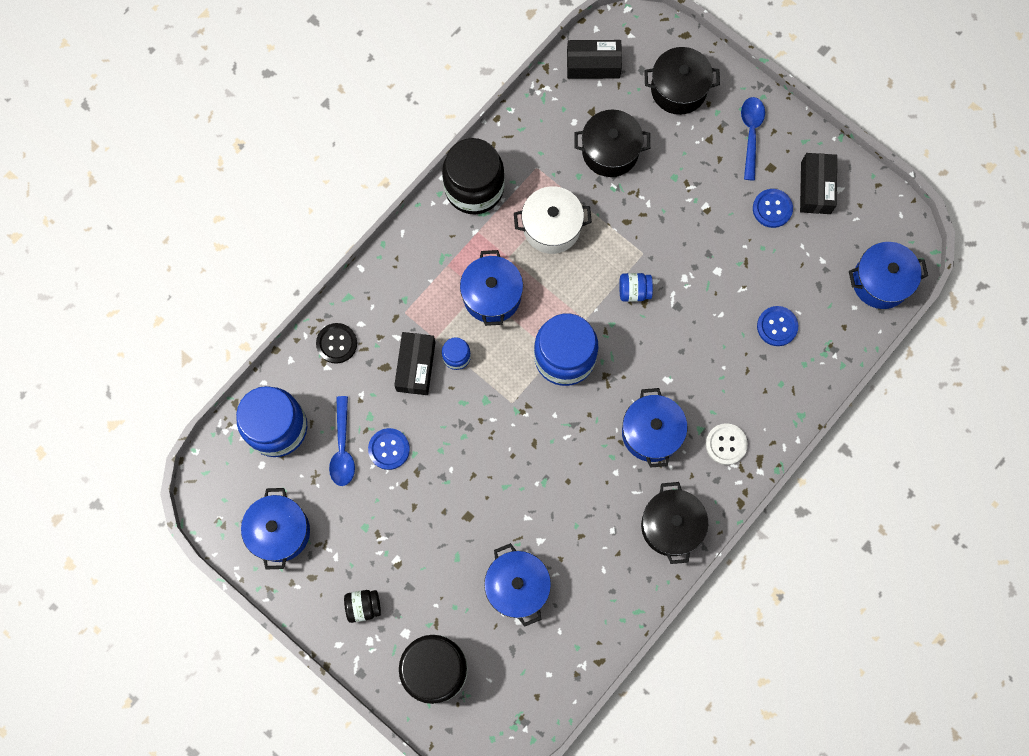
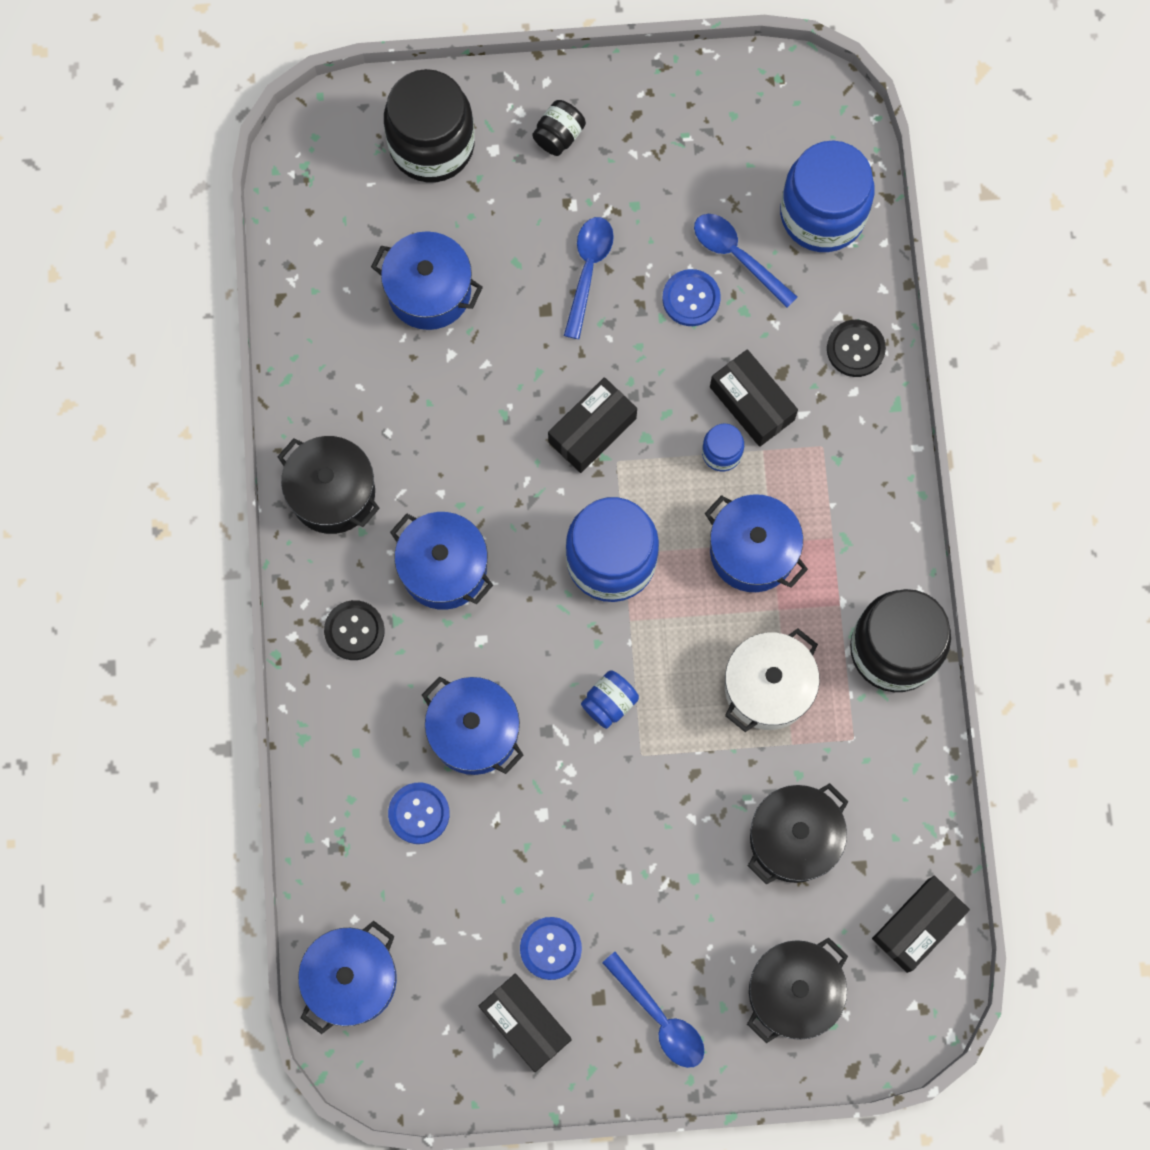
camera: 135 degrees right, 0 degrees up
(280, 531) = (711, 125): blue pot -> blue pot (474, 731)
(425, 516) = (588, 270): none -> blue spoon
(508, 430) = (592, 430): none -> black box
(726, 444) = (354, 631): white button -> black button

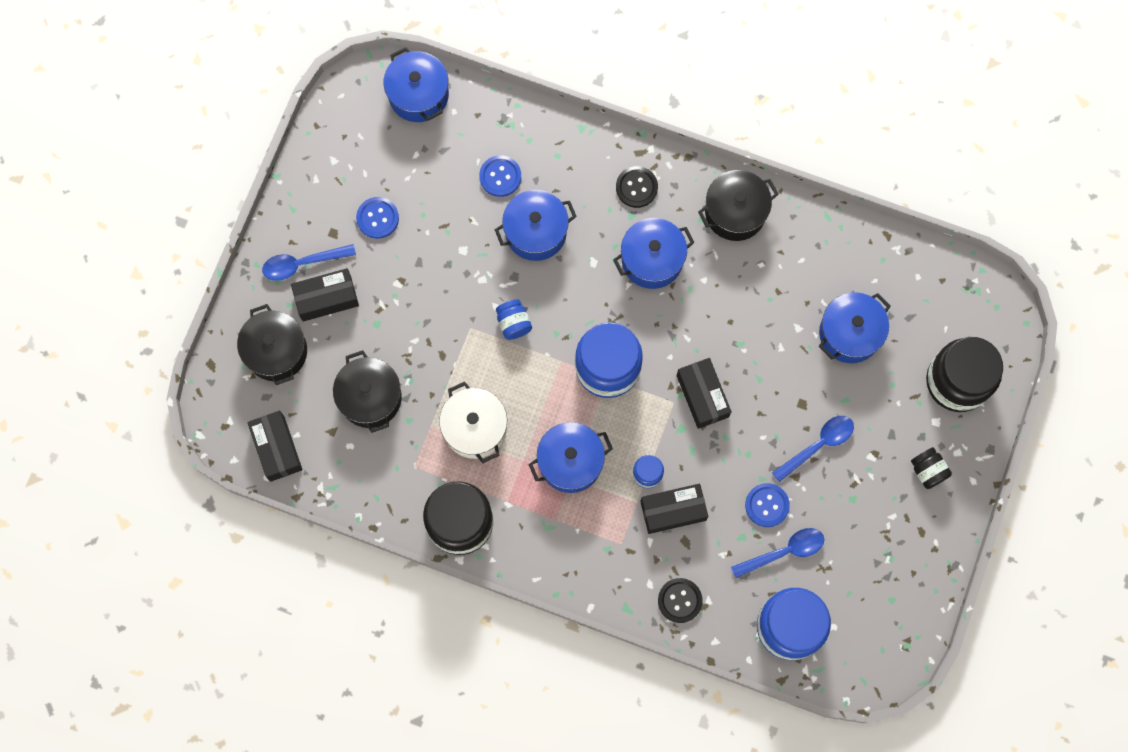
camera: 115 degrees right, 0 degrees up
(525, 1023) = (340, 183): black box -> black box (326, 298)
(588, 270) = (818, 445): blue spoon -> blue spoon turned 75 degrees counterclockwise

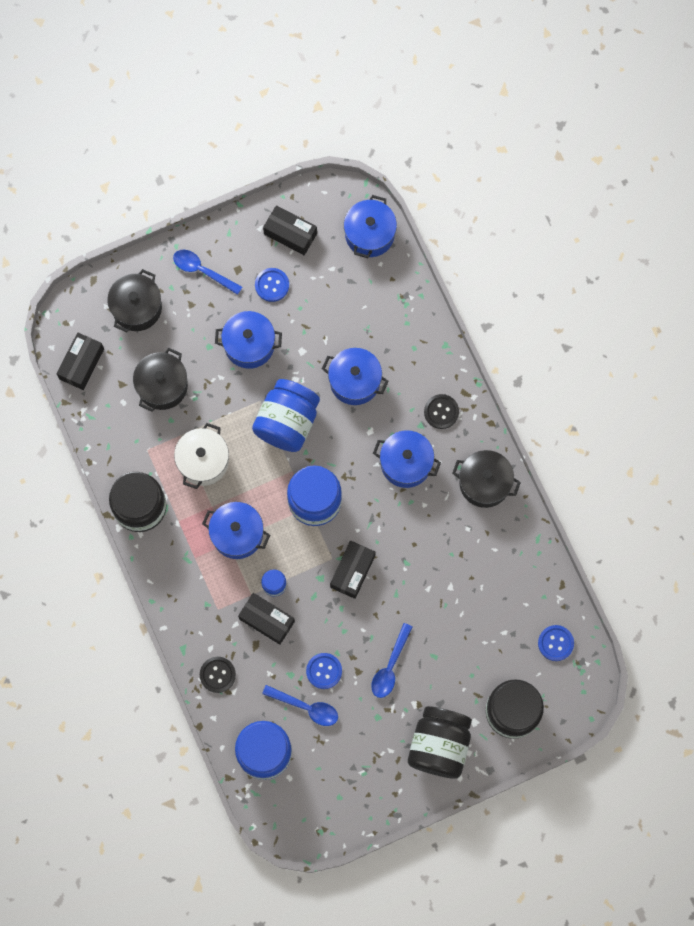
camera: 45 degrees right, 0 degrees up
(326, 298) = (195, 304): black box -> black box (290, 234)
(500, 176) = (367, 328): blue button -> blue button (555, 643)
(513, 323) = (287, 422): blue jar -> blue jar, size x2.20
(818, 445) = (390, 666): blue spoon -> blue spoon turned 105 degrees clockwise
(849, 333) = (477, 620): blue pot -> blue pot (249, 345)
(928, 471) = (439, 745): black jar -> black jar, size x2.20

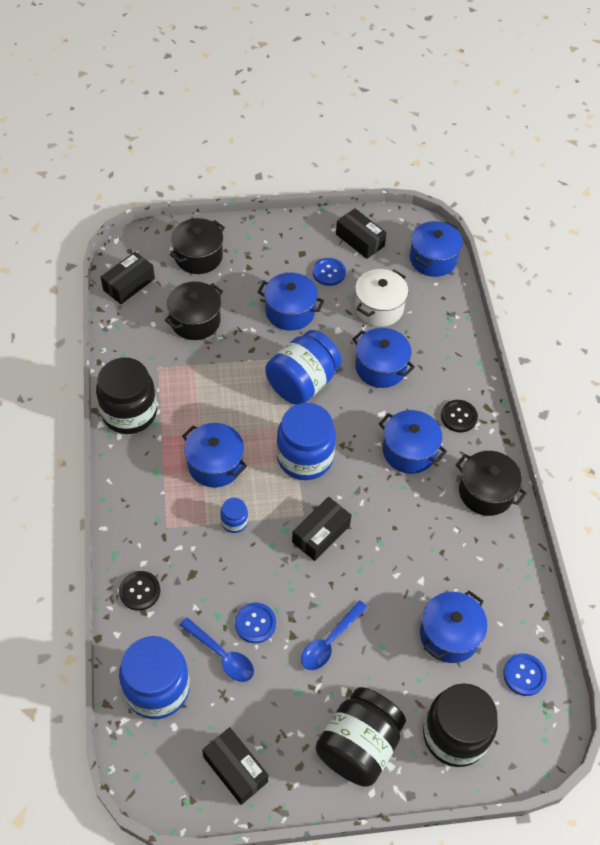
camera: 15 degrees right, 20 degrees down
(202, 271) = (269, 246): blue spoon -> none
(203, 461) = (207, 392): white pot -> white pot (379, 308)
(267, 620) = (213, 553): black box -> black box (235, 769)
(486, 628) = (449, 635): none -> blue pot

